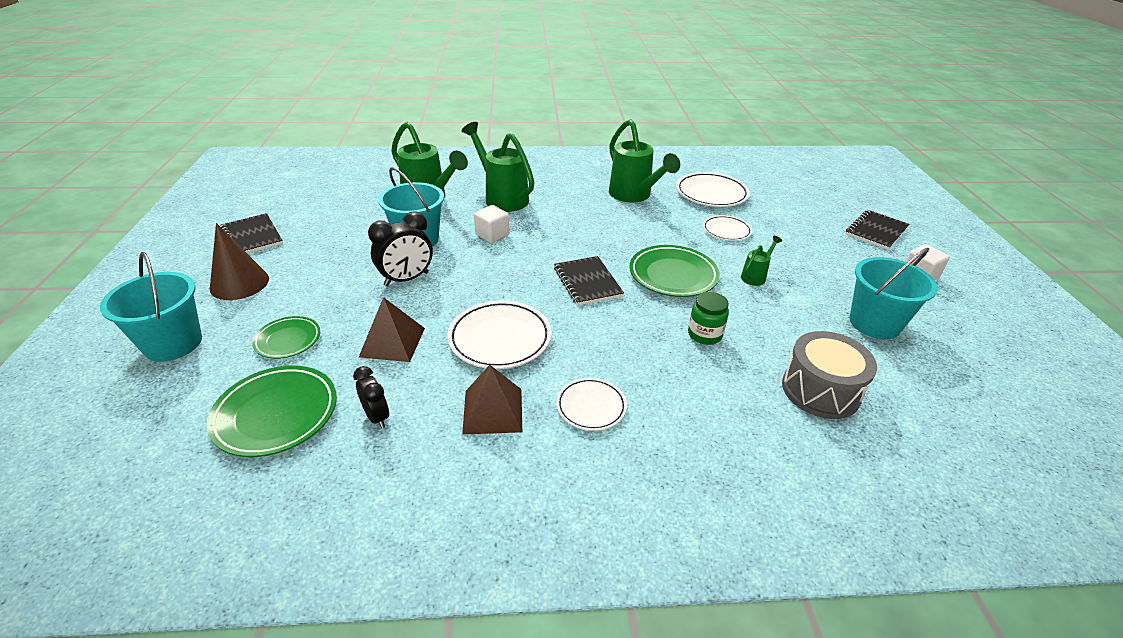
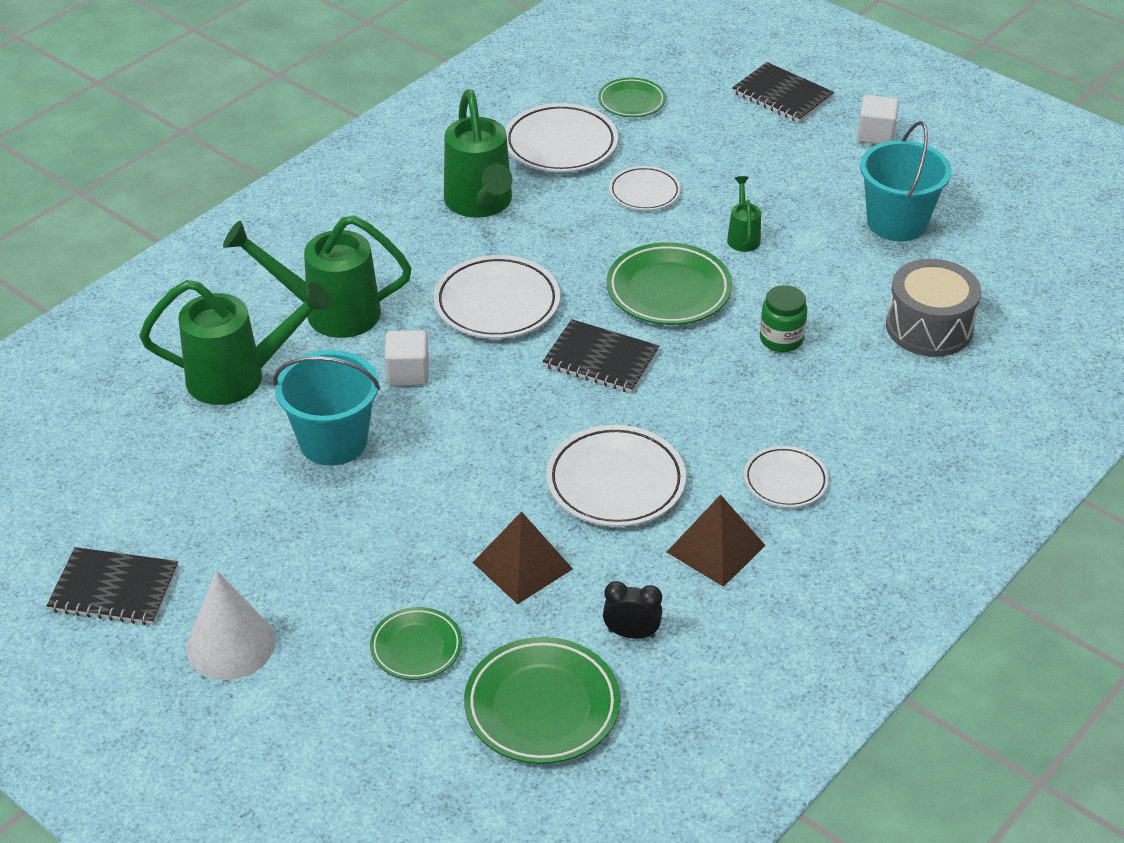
camera: 45 degrees left, 5 degrees up
(173, 343) = (301, 748): turquoise bucket -> none
(239, 283) = (230, 644): brown cone -> white cone
(407, 279) = (412, 495): black clock -> none
(577, 233) = (497, 304): none -> white plate
(634, 196) = (480, 205): green watering can -> green watering can turned 60 degrees clockwise
(777, 195) = (631, 101): none -> green plate
(876, 231) = (782, 95): black notebook -> black notebook turned 45 degrees counterclockwise

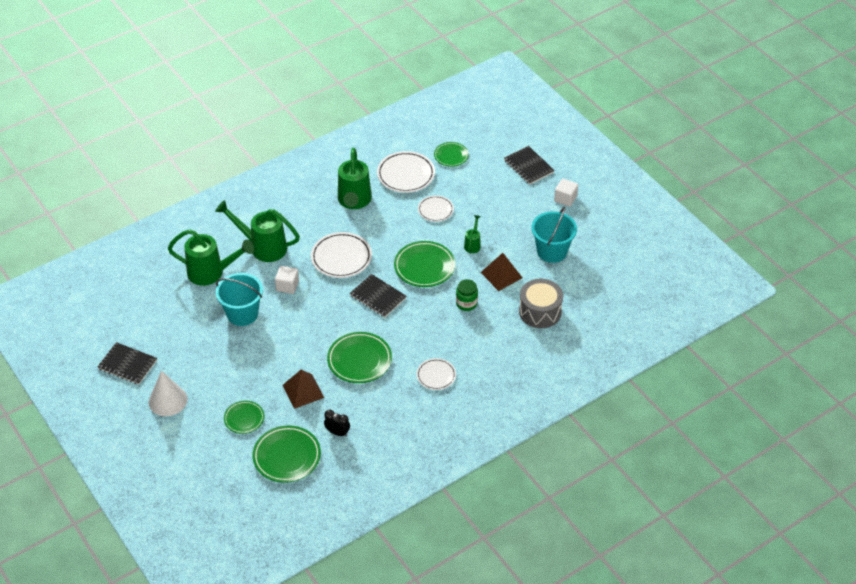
camera: 15 degrees right, 5 degrees up
(615, 482) = (359, 360): white plate -> green plate
(715, 548) = (390, 401): brown pyramid -> brown pyramid (501, 275)

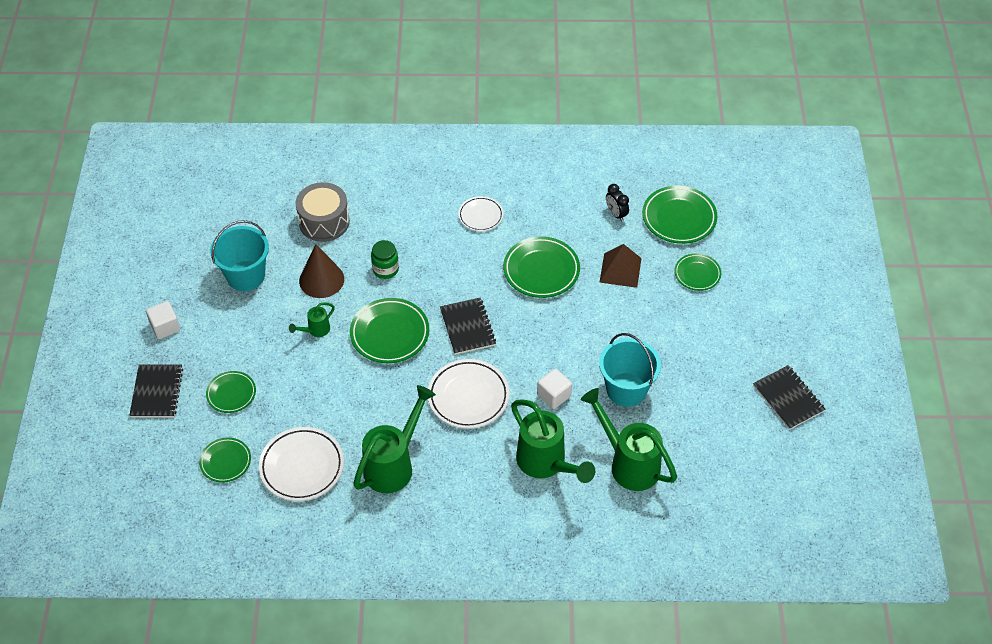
camera: 145 degrees left, 5 degrees up
(168, 400) = (765, 334): white cone -> none
(435, 210) = (314, 396): white plate -> none
(485, 187) = (231, 394): none -> green plate
(501, 275) = (321, 280): brown pyramid -> brown cone

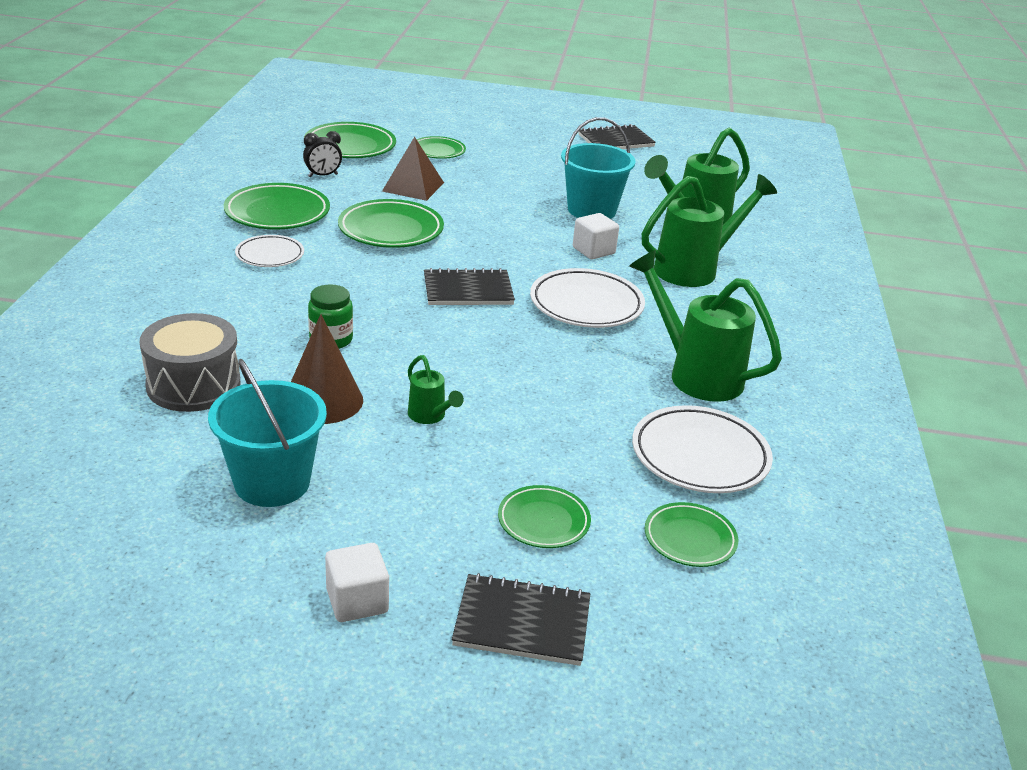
camera: 85 degrees left, 20 degrees down
(390, 334) = (459, 350): green plate -> green plate (277, 213)

